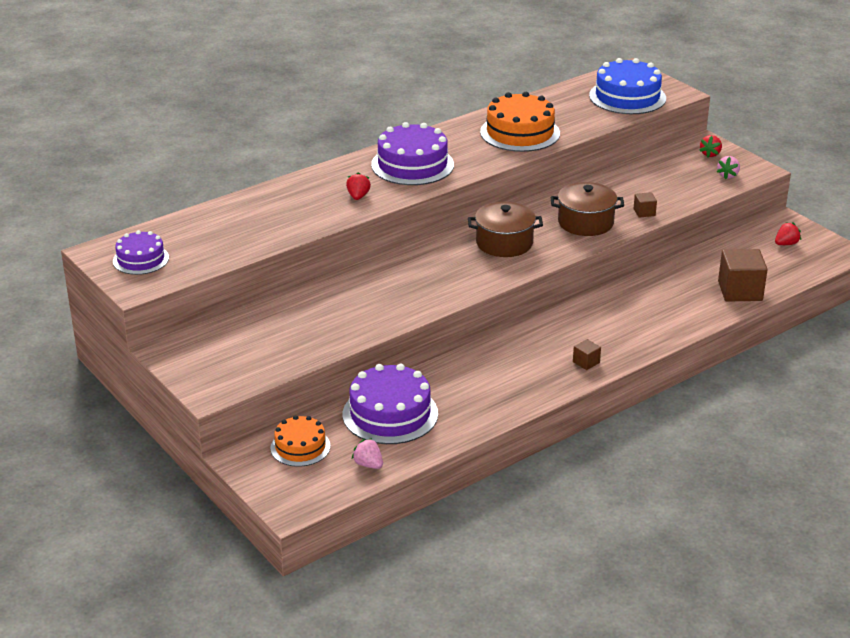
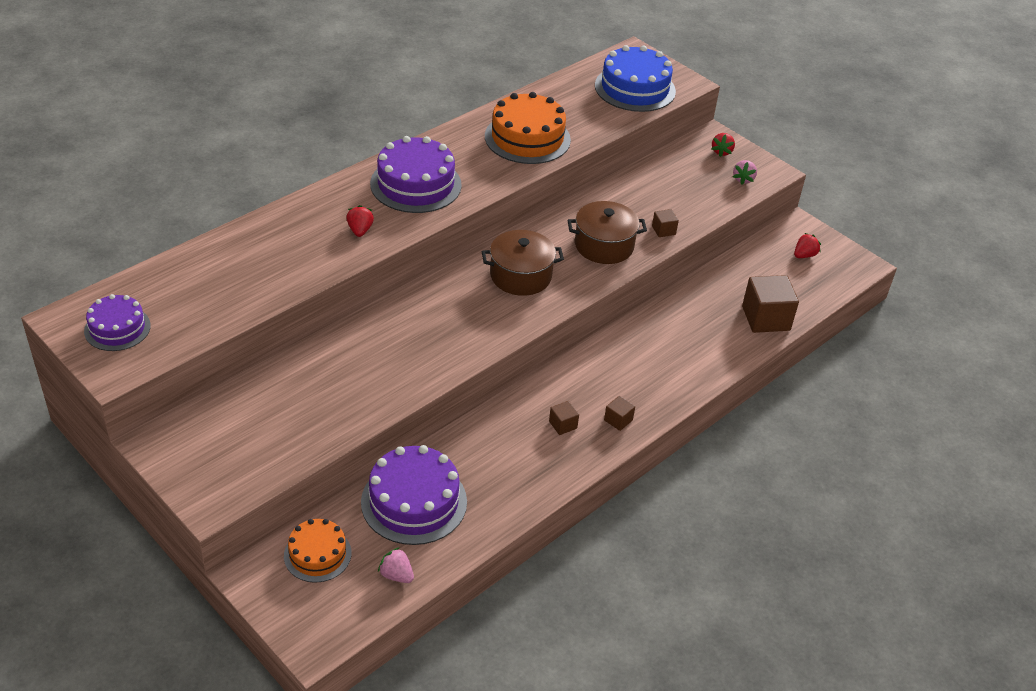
camera: 10 degrees left, 10 degrees up
(533, 364) = (563, 425): none -> brown cube

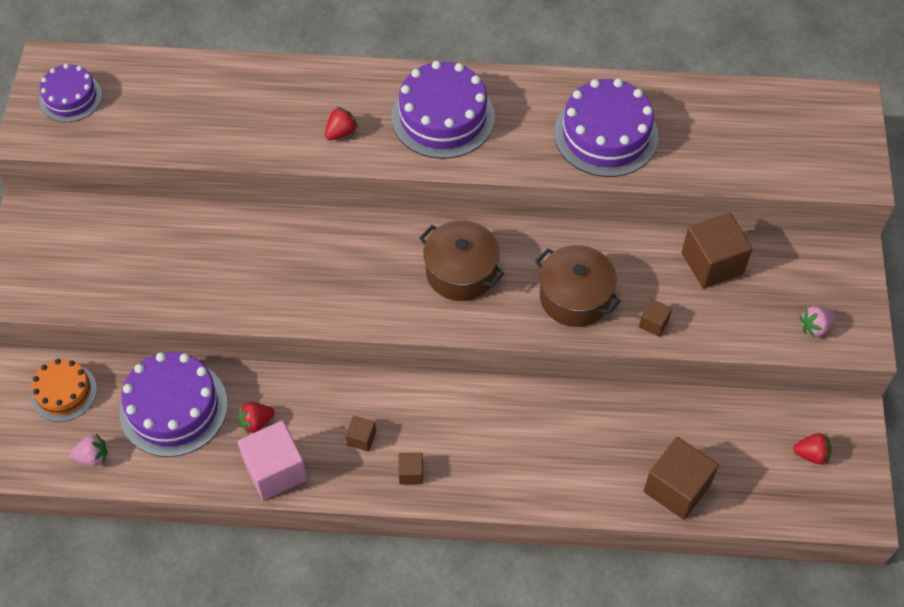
camera: 50 degrees right, 15 degrees up
(396, 575) = (92, 457): pink strawberry -> pink strawberry turned 90 degrees clockwise
(527, 138) = (606, 134): orange cake -> purple cake
(534, 483) = (275, 470): none -> pink cube
(635, 88) = (792, 148): blue cake -> none
(652, 182) = (712, 263): none -> brown cube
(721, 152) = (835, 279): red strawberry -> red strawberry (256, 422)

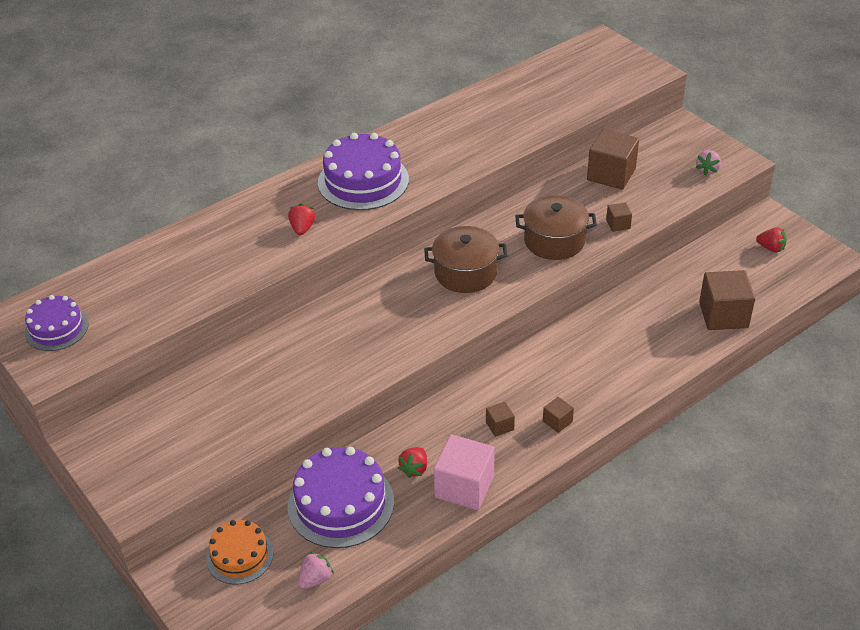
camera: 40 degrees left, 15 degrees down
(606, 134) = (481, 131): purple cake -> none
(811, 454) = (771, 248): red strawberry -> red strawberry turned 60 degrees clockwise

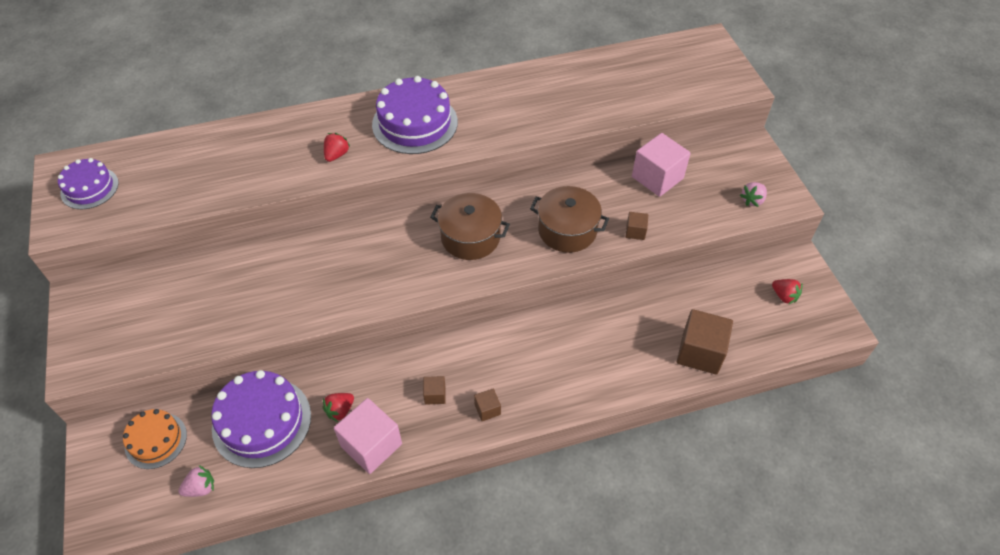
camera: 20 degrees right, 10 degrees up
(611, 174) = (657, 178): brown cube -> pink cube

